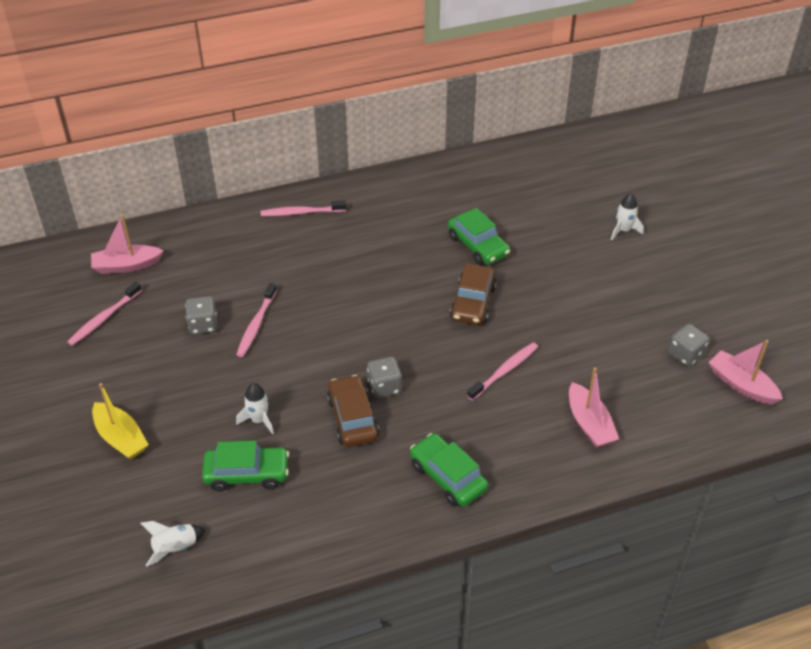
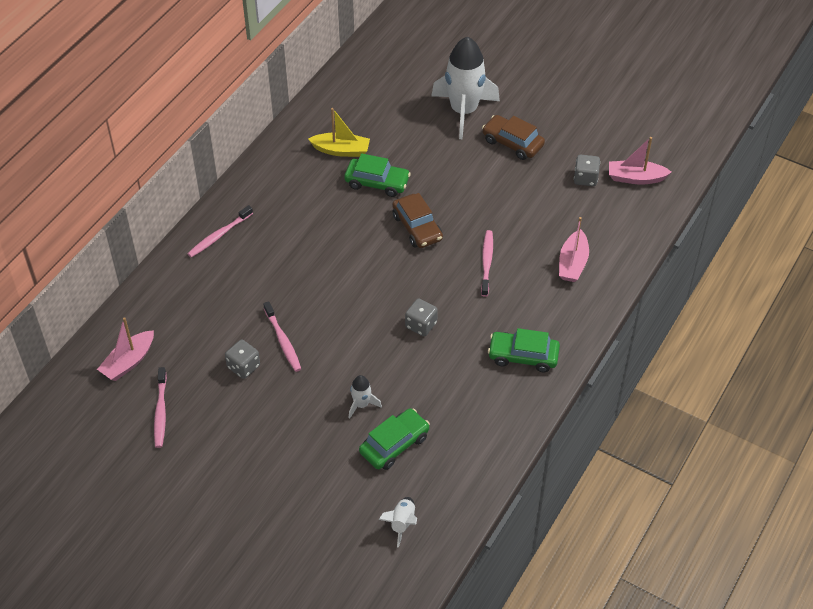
camera: 40 degrees left, 5 degrees up
(121, 438) = (279, 483): yellow boat -> yellow boat (341, 150)
(353, 418) = (423, 360): brown car -> brown car (512, 143)
(589, 424) = (572, 263): pink boat -> pink boat turned 75 degrees clockwise
(623, 230) = (463, 111): white rocket -> white rocket, size x2.29

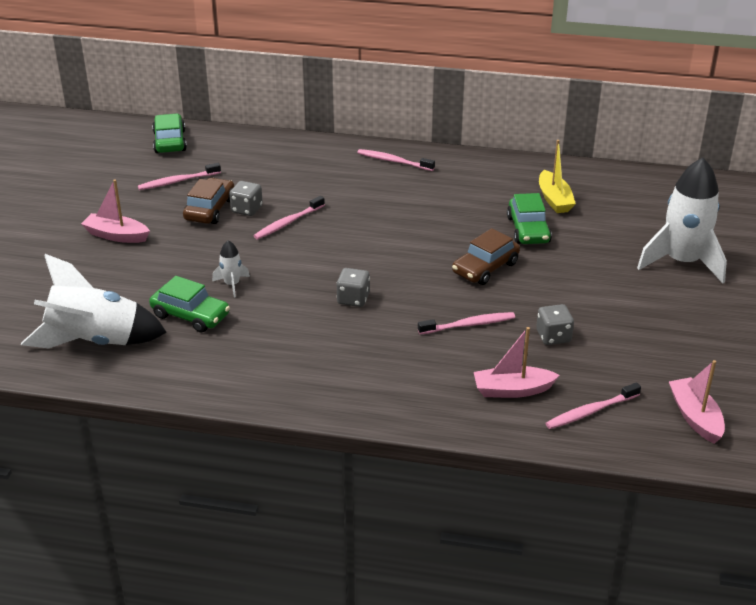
camera: 70 degrees right, 15 degrees down
(129, 362) = (224, 154): pink boat -> pink boat (116, 235)
(402, 523) = (95, 341): white rocket -> white rocket, size x2.29
(512, 143) = (665, 306): brown car -> brown car (210, 209)
(523, 356) = (349, 379): green car -> green car (170, 141)
(585, 178) = (657, 374): grey dice -> grey dice (553, 336)
(611, 229) = (590, 411): none -> pink toothbrush

